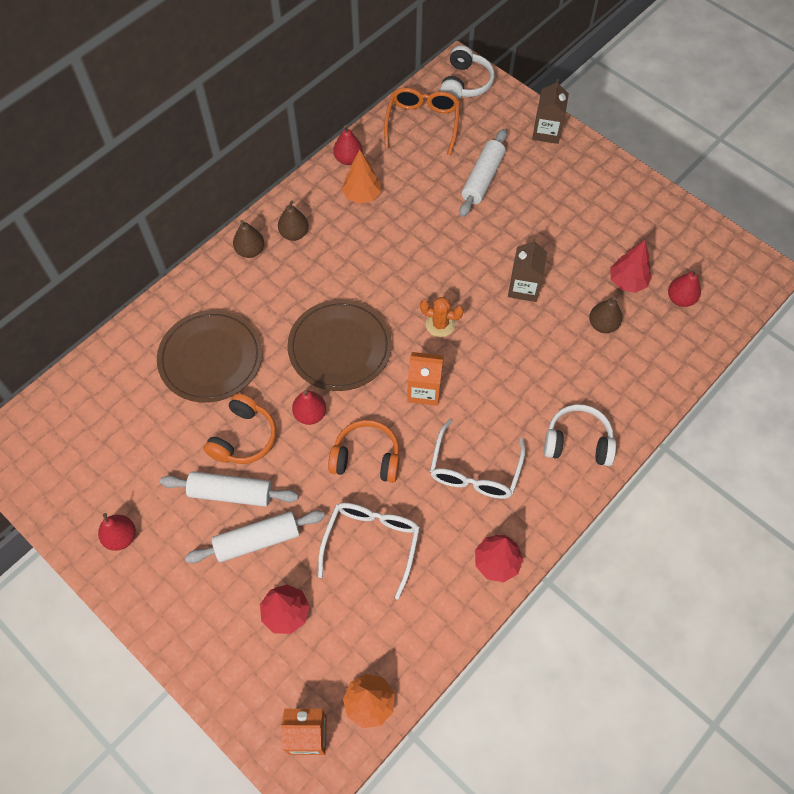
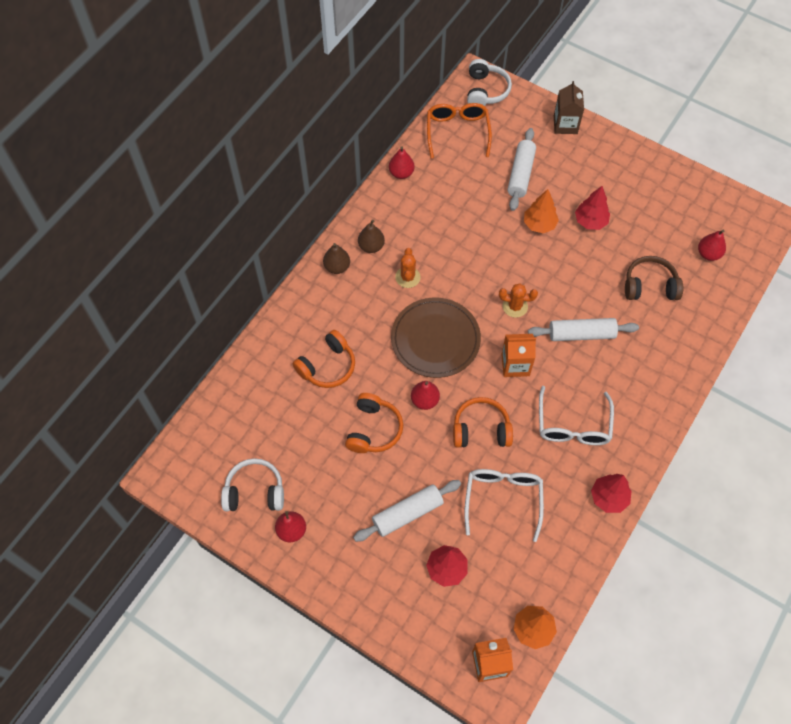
camera: 10 degrees left, 0 degrees up
(211, 358) = (327, 366): brown plate -> orange headphones
(231, 493) = (375, 478): white rolling pin -> white rolling pin (581, 334)
(326, 273) = (407, 277): none -> orange cactus
(362, 195) = (421, 204): orange tree -> orange tree (539, 224)
(524, 287) = (577, 264): brown carton -> none
(578, 442) = (651, 387): white headphones -> white headphones (255, 491)
(602, 325) = (650, 286): brown pear -> brown headphones
(627, 282) = (662, 246): red tree -> red tree (590, 221)

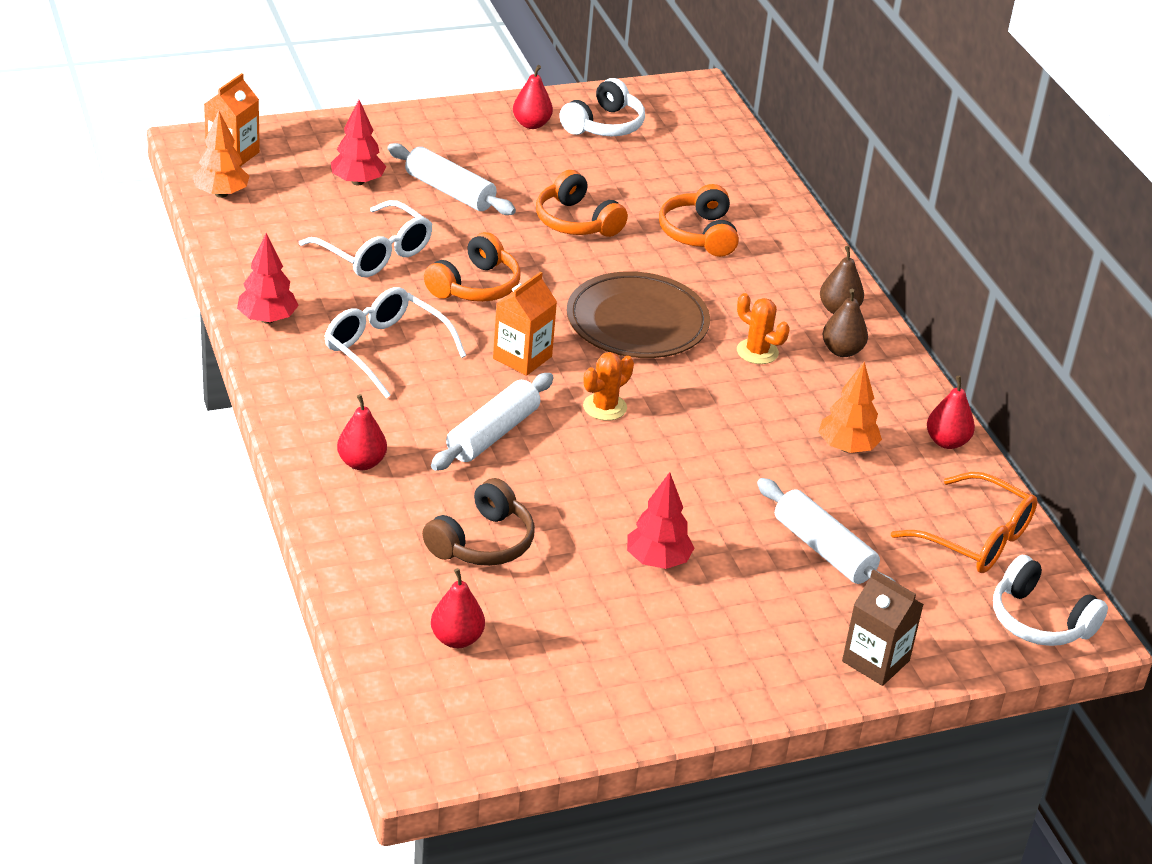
camera: 125 degrees right, 25 degrees down
(407, 513) = (450, 191): white rolling pin -> white rolling pin turned 60 degrees counterclockwise
(424, 400) = (565, 271): red pear -> red pear (361, 463)
(539, 224) = (710, 509): orange tree -> orange tree (846, 448)

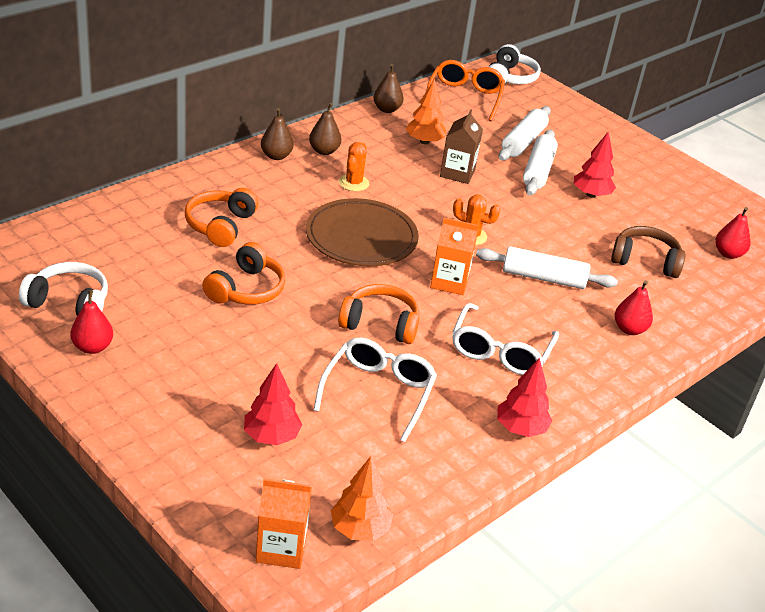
camera: 115 degrees left, 0 degrees up
(450, 191) = (248, 372): white rolling pin -> white rolling pin (538, 171)
(699, 234) = (220, 225): orange headphones -> orange headphones turned 135 degrees clockwise
(875, 661) = (590, 120): brown carton -> brown carton (457, 173)
(946, 442) = (386, 109): red pear -> brown pear

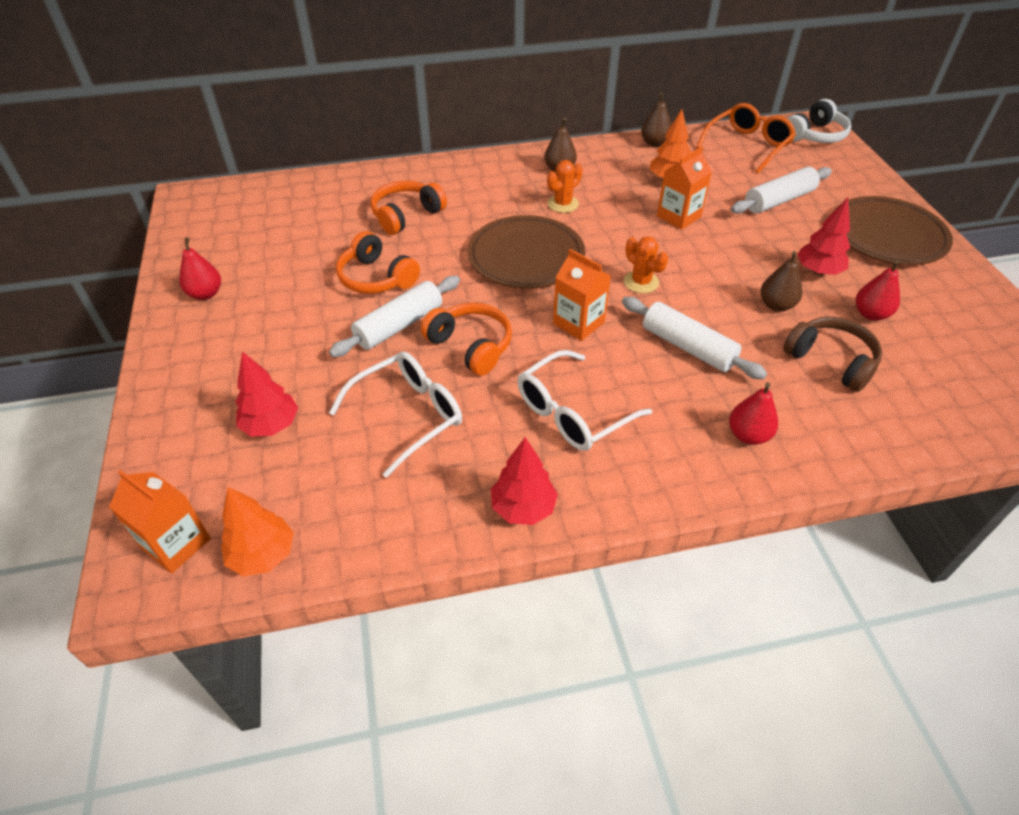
camera: 35 degrees right, 10 degrees up
(69, 302) = (224, 250): white headphones -> none
(246, 289) = (376, 278): orange headphones -> orange headphones turned 75 degrees clockwise
(276, 156) = (510, 165): brown pear -> brown pear (776, 305)
(457, 173) = (678, 216): brown carton -> orange carton
(538, 171) = (772, 233): white rolling pin -> white rolling pin (399, 325)
(619, 154) = (887, 235): none -> brown plate
(728, 254) = (954, 382): red pear -> red pear (870, 314)

